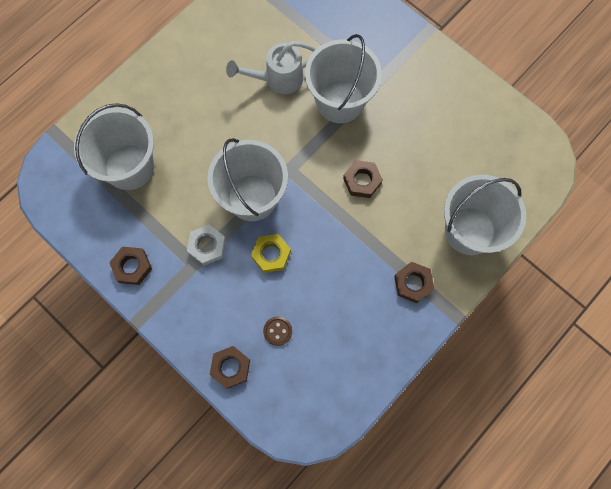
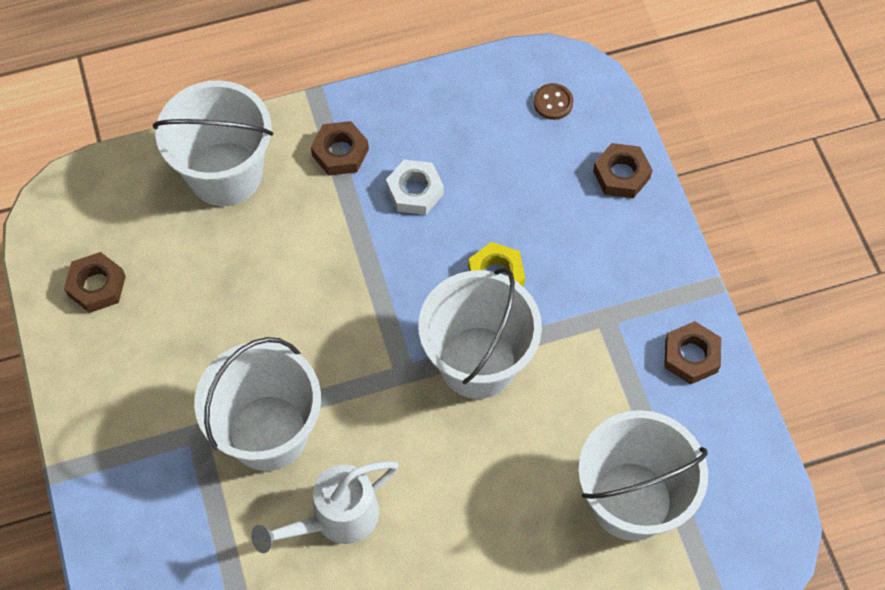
camera: 150 degrees left, 10 degrees down
(207, 246) = (575, 330): white nut -> white nut (415, 191)
(277, 331) = (540, 184): brown button -> brown button (553, 102)
(278, 79) = (336, 518): white watering can -> white watering can turned 135 degrees clockwise
(362, 181) = (315, 305): brown nut -> brown nut (97, 286)

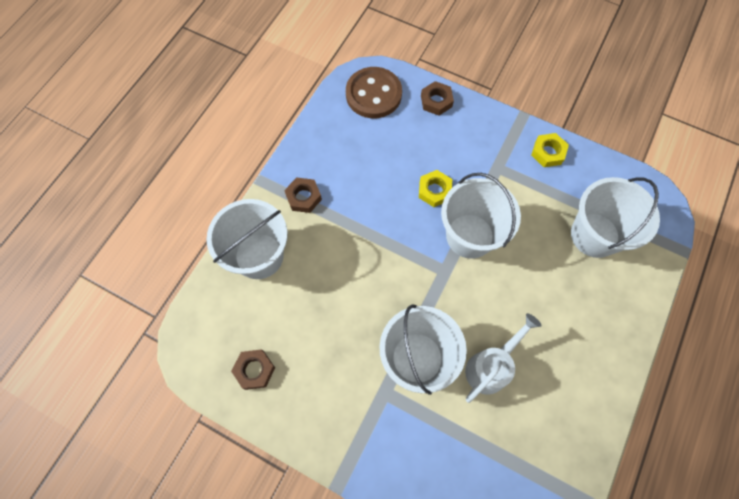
camera: 45 degrees left, 5 degrees up
(336, 518) = (491, 366): white watering can -> white watering can turned 150 degrees counterclockwise
(415, 191) = (357, 185): white nut -> none
(553, 102) = (373, 94): brown button -> brown button, size x2.36
(691, 356) = (548, 152): brown nut -> yellow nut

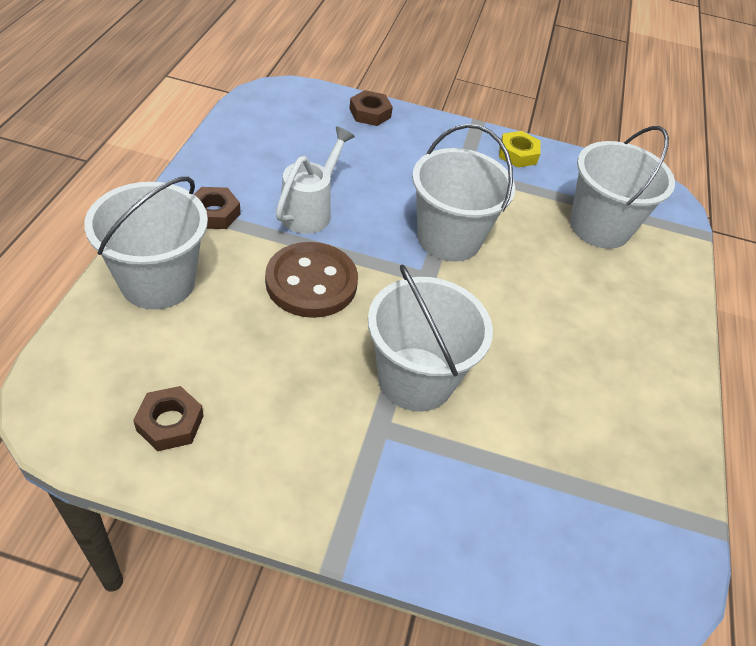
camera: 20 degrees left, 20 degrees down
(373, 94) = (289, 109): brown button -> brown button (311, 282)
(434, 190) = (391, 196): yellow nut -> none
(491, 366) = (519, 377): white watering can -> white watering can (310, 210)

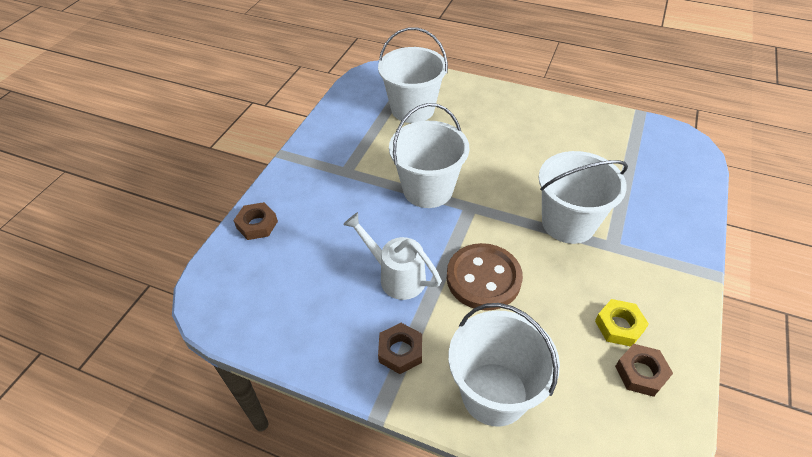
camera: 75 degrees left, 0 degrees up
(518, 154) = (327, 136): yellow nut -> yellow nut (619, 326)

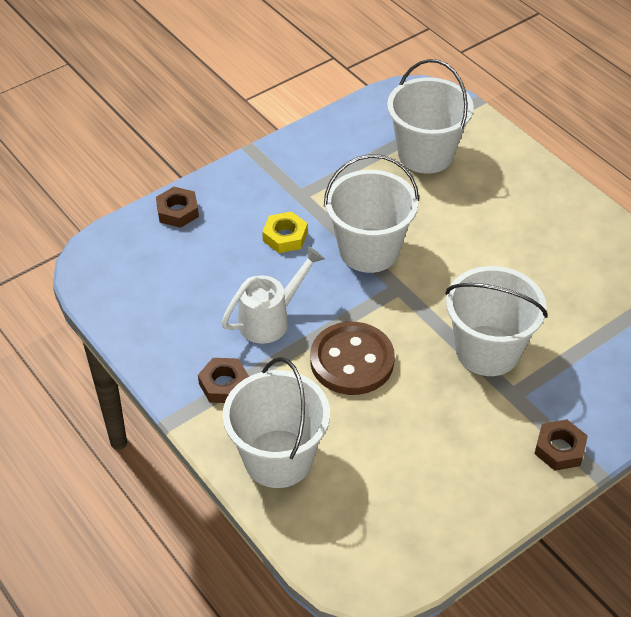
camera: 30 degrees right, 0 degrees up
(396, 276) = (270, 319): white watering can -> white watering can turned 75 degrees clockwise
(619, 326) = (446, 465): yellow nut -> yellow nut (285, 236)
(641, 373) = (428, 512): brown nut -> brown nut (559, 449)

